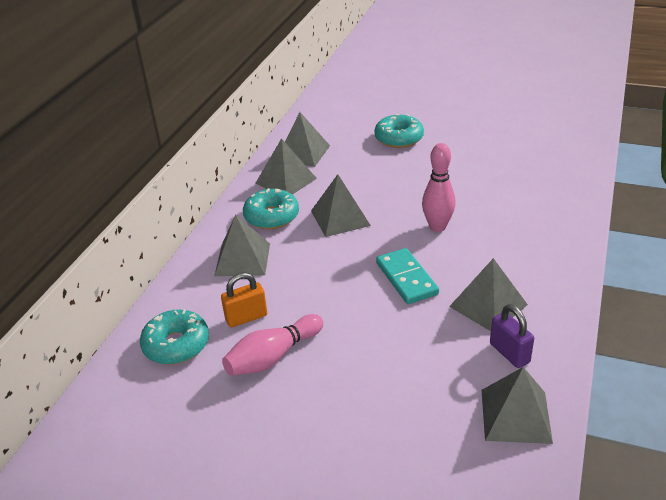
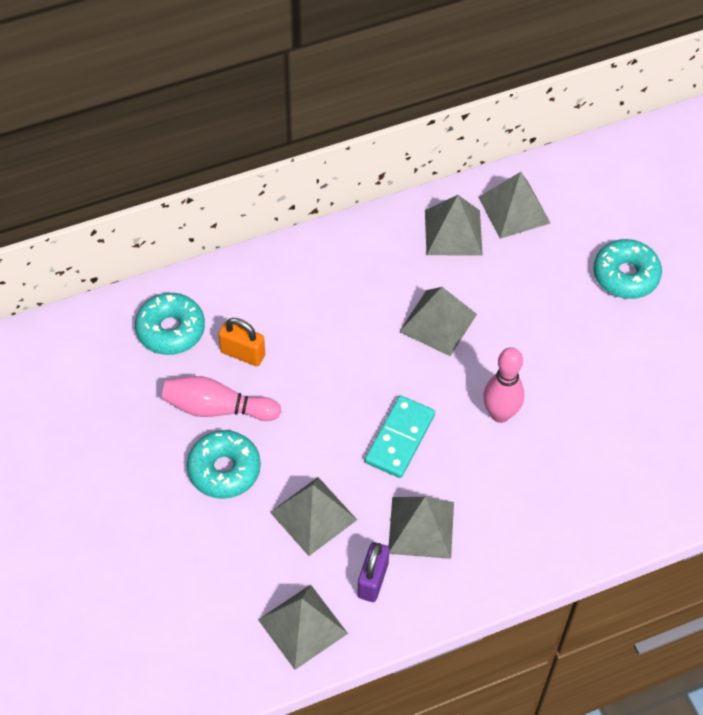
camera: 45 degrees right, 20 degrees up
(242, 259) = (309, 291): grey pyramid -> grey pyramid (313, 515)
(271, 216) = (387, 265): turquoise donut -> turquoise donut (224, 470)

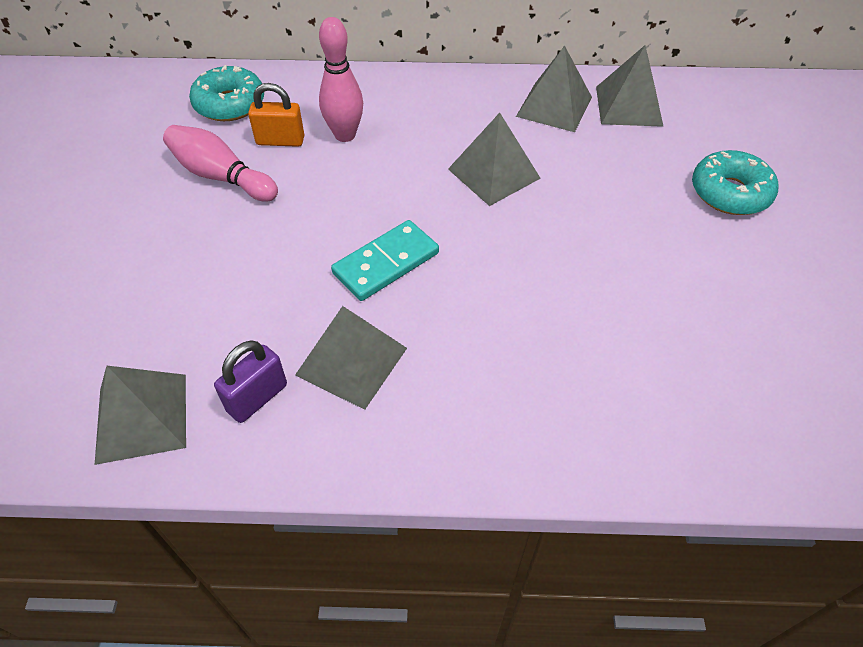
camera: 25 degrees right, 5 degrees down
(224, 470) = (185, 230): turquoise donut -> none
(242, 353) = (280, 141): orange padlock -> orange padlock turned 45 degrees counterclockwise
(313, 515) = (241, 305): grey pyramid -> none
(500, 414) = (514, 277): pink bowling pin -> pink bowling pin (345, 135)

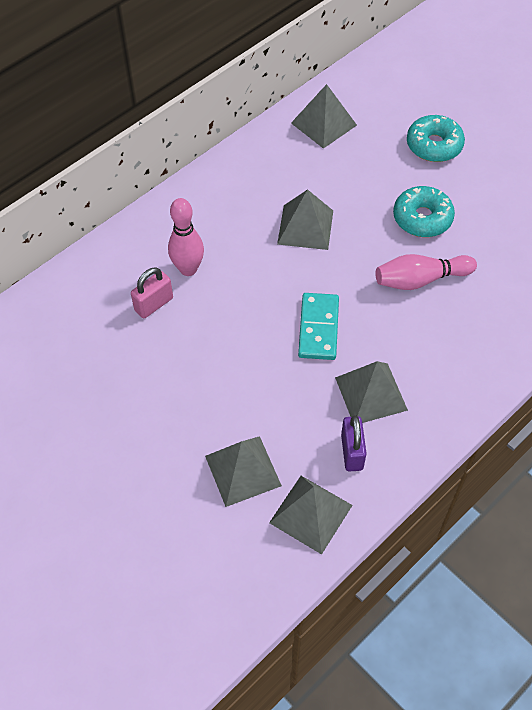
camera: 45 degrees left, 5 degrees up
(221, 176) = (152, 356): pink bowling pin -> pink bowling pin (420, 280)
(230, 104) = (82, 306): turquoise donut -> turquoise donut (422, 218)
(280, 141) = (154, 304): orange padlock -> pink padlock
(554, 106) = (284, 155): grey pyramid -> grey pyramid (243, 471)

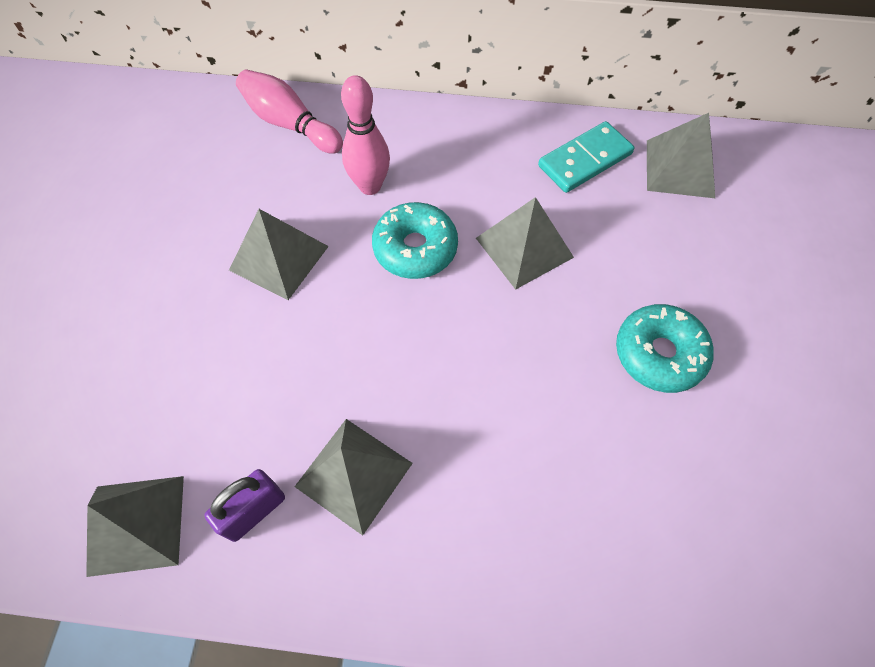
camera: 50 degrees right, 5 degrees up
(154, 304) = (301, 189): pink padlock -> none
(243, 471) = (150, 411): grey pyramid -> grey pyramid (279, 258)
(318, 328) = (399, 354): turquoise domino -> turquoise domino (585, 160)
(420, 280) = (567, 415): pink bowling pin -> pink bowling pin (290, 124)
(434, 145) = (778, 292): turquoise donut -> turquoise donut (415, 248)

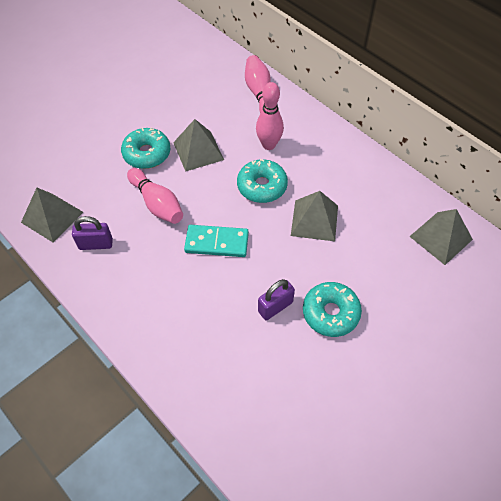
camera: 40 degrees right, 5 degrees down
(203, 313) = (147, 153): none -> turquoise donut
(291, 377) = (157, 203): none -> pink bowling pin
(353, 474) = (145, 259): grey pyramid -> none
(585, 160) = (391, 200): turquoise domino -> turquoise domino (217, 242)
(590, 400) = (275, 307): none -> purple padlock

